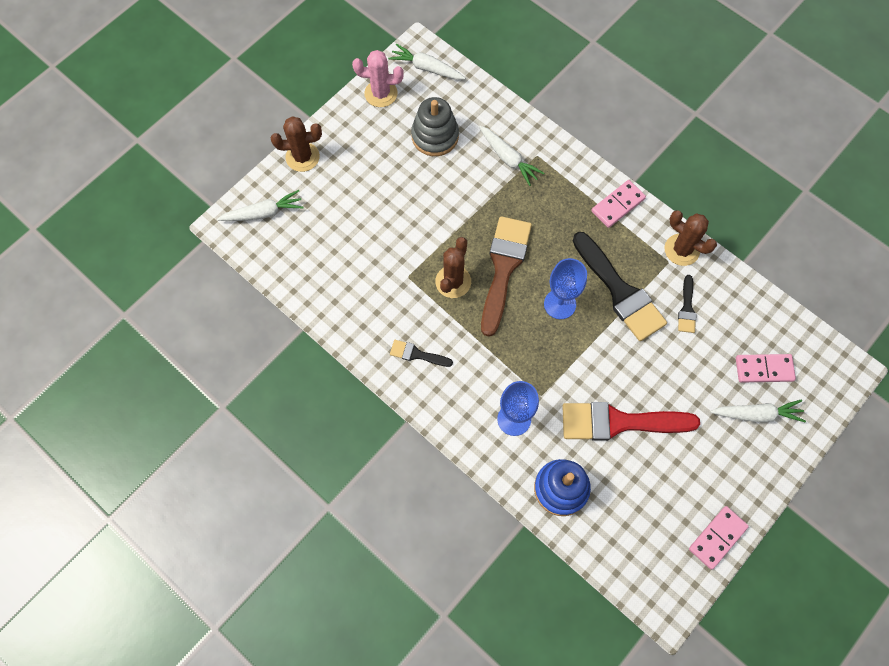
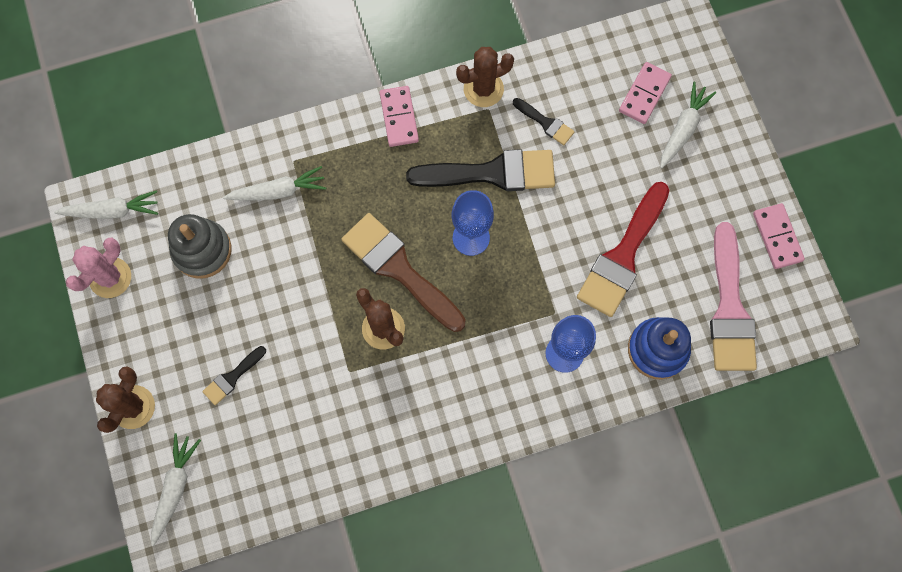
camera: 60 degrees left, 5 degrees up
(417, 354) = (441, 411): black brush -> black brush (232, 377)
(426, 68) = (112, 211): white carrot -> white carrot turned 150 degrees counterclockwise
(631, 529) = (729, 308): none -> pink brush

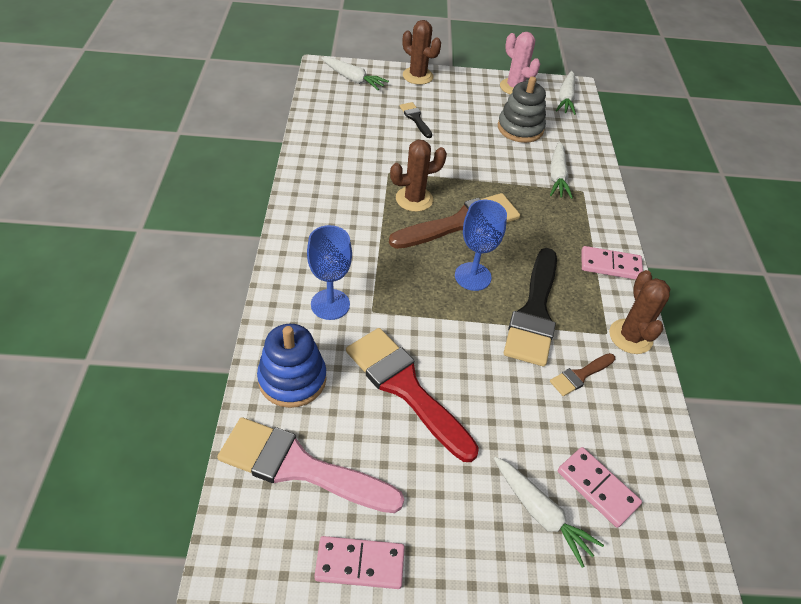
camera: 105 degrees right, 25 degrees down
(545, 123) = (580, 375): black brush -> brown brush

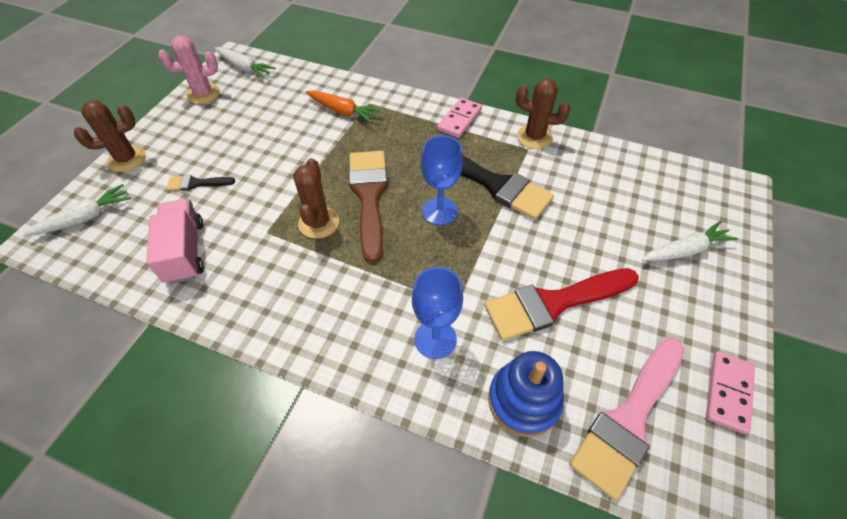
camera: 65 degrees left, 5 degrees up
(348, 136) = (185, 252): none -> pink truck
(520, 128) = (265, 112): grey stacking toy -> none
(557, 176) = (342, 111): white carrot -> orange carrot
(580, 375) = (564, 180): brown brush -> none
(597, 488) = (665, 209): pink domino -> none

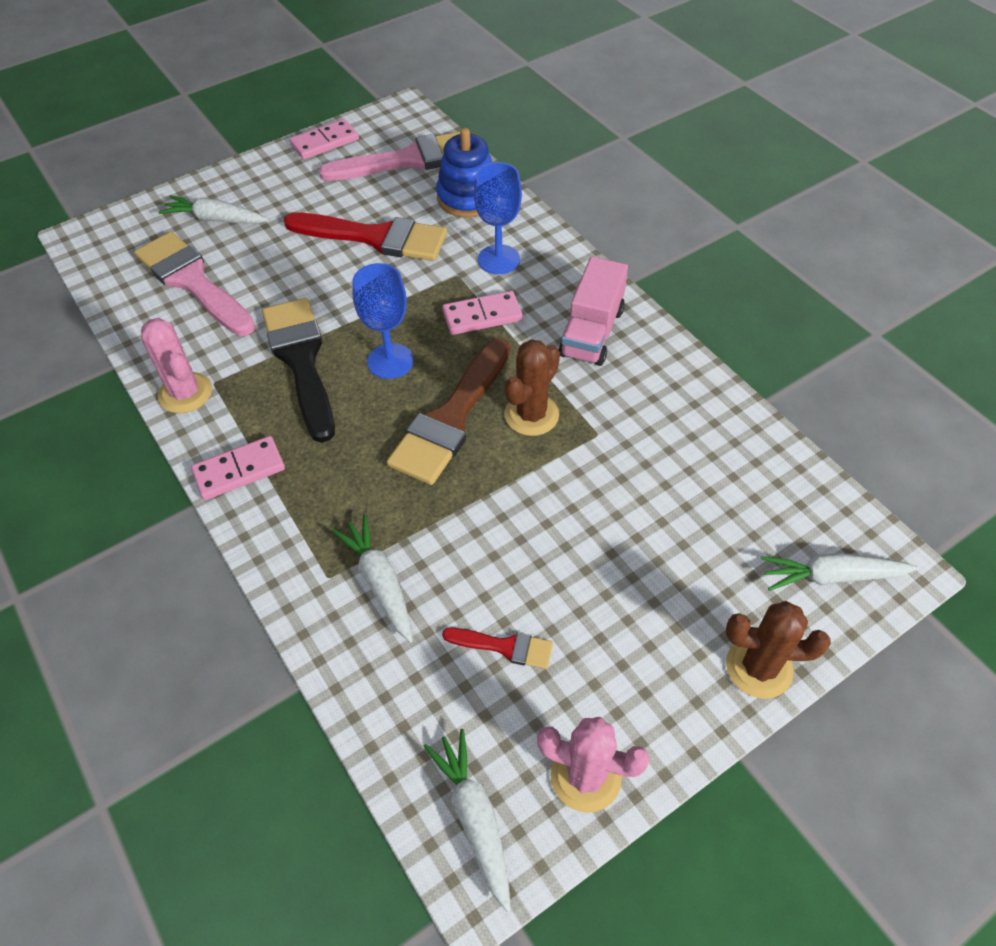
camera: 145 degrees left, 0 degrees up
(185, 252) = (704, 456): pink truck -> pink truck (591, 332)
(196, 183) = (661, 556): black brush -> none
(263, 115) = (505, 647): none -> red brush
(342, 111) = (380, 582): orange carrot -> white carrot
(406, 277) = (482, 316): none -> pink domino
(534, 137) = (185, 393): brown cactus -> pink cactus
(626, 196) = (192, 281): none -> pink brush

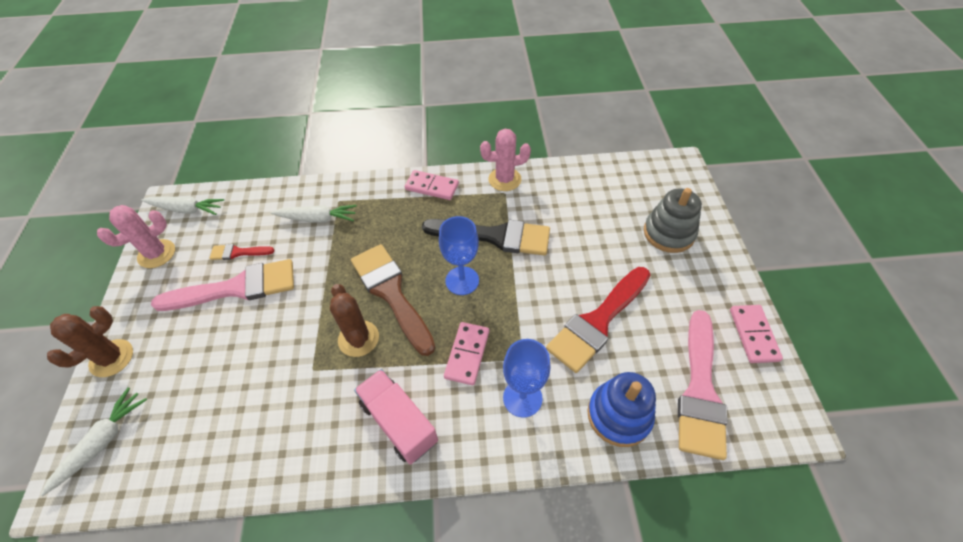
camera: 120 degrees right, 0 degrees up
(192, 281) = (604, 205): pink brush -> pink brush (237, 288)
(216, 219) = (668, 233): white carrot -> grey stacking toy
(239, 470) = (432, 187): pink domino -> pink domino turned 75 degrees counterclockwise
(505, 647) = (238, 252): red brush -> red brush turned 45 degrees clockwise

